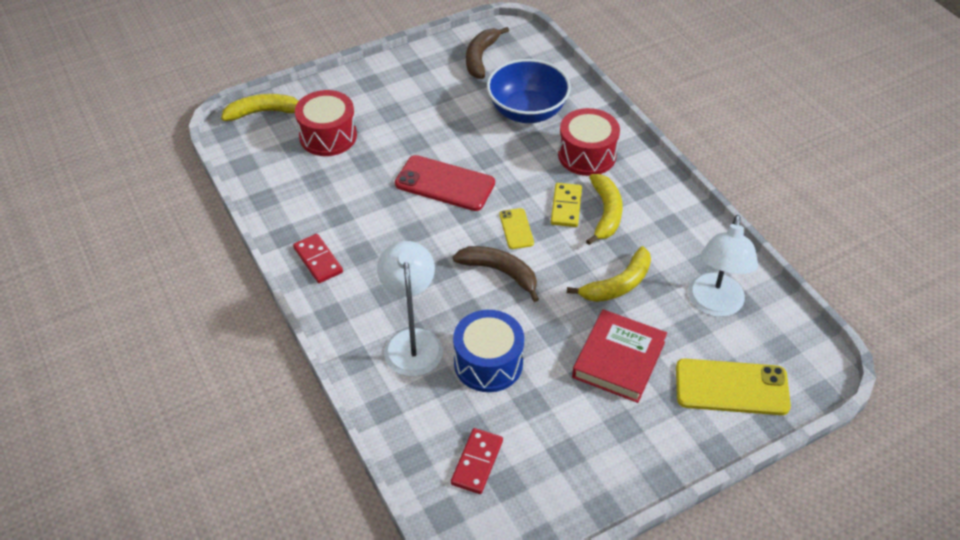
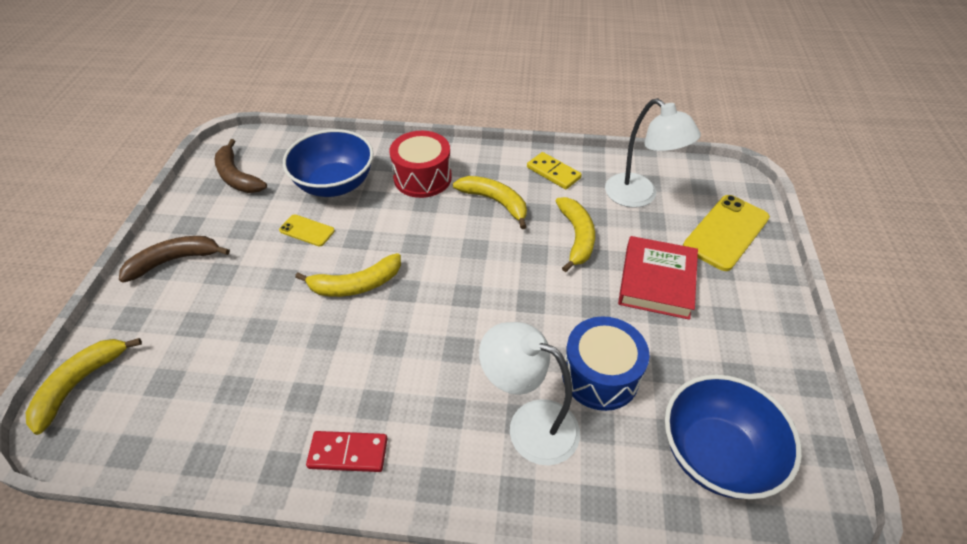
camera: 55 degrees left, 0 degrees up
(328, 136) = (188, 343): red drum -> none
(445, 183) = (356, 285): red phone -> yellow banana
(477, 462) = (716, 454): red domino -> blue bowl
(500, 272) = (500, 305): brown banana -> brown banana (175, 260)
(516, 229) = (459, 265): yellow phone -> yellow phone (307, 230)
(566, 207) = (465, 221): yellow domino -> yellow domino (553, 173)
(618, 359) = (656, 281): red book -> red book turned 45 degrees clockwise

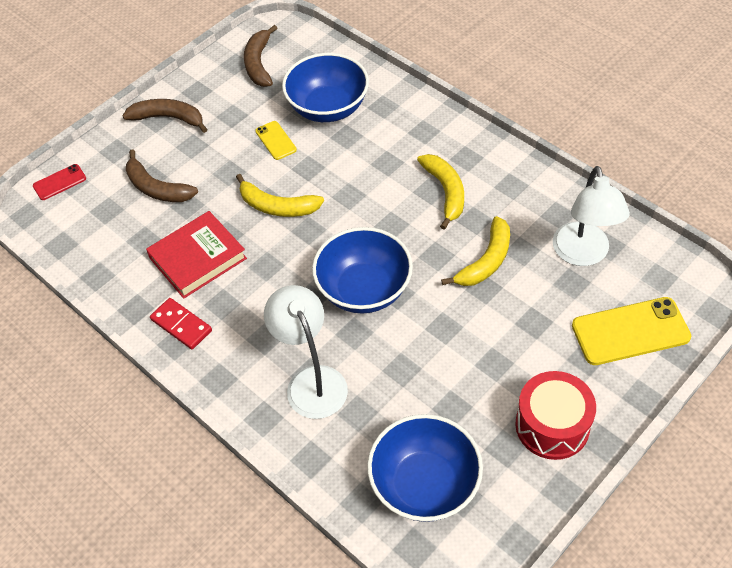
camera: 40 degrees right, 5 degrees up
(80, 383) = (59, 182): yellow banana -> red phone
(210, 331) = (156, 188): none -> brown banana
(422, 178) = (404, 137): red drum -> red drum (552, 425)
(501, 313) = (364, 290): none -> blue bowl
(553, 173) = (524, 190): yellow domino -> none
(600, 375) = (395, 380): blue drum -> none
(656, 281) = (517, 337): red book -> red book (198, 258)

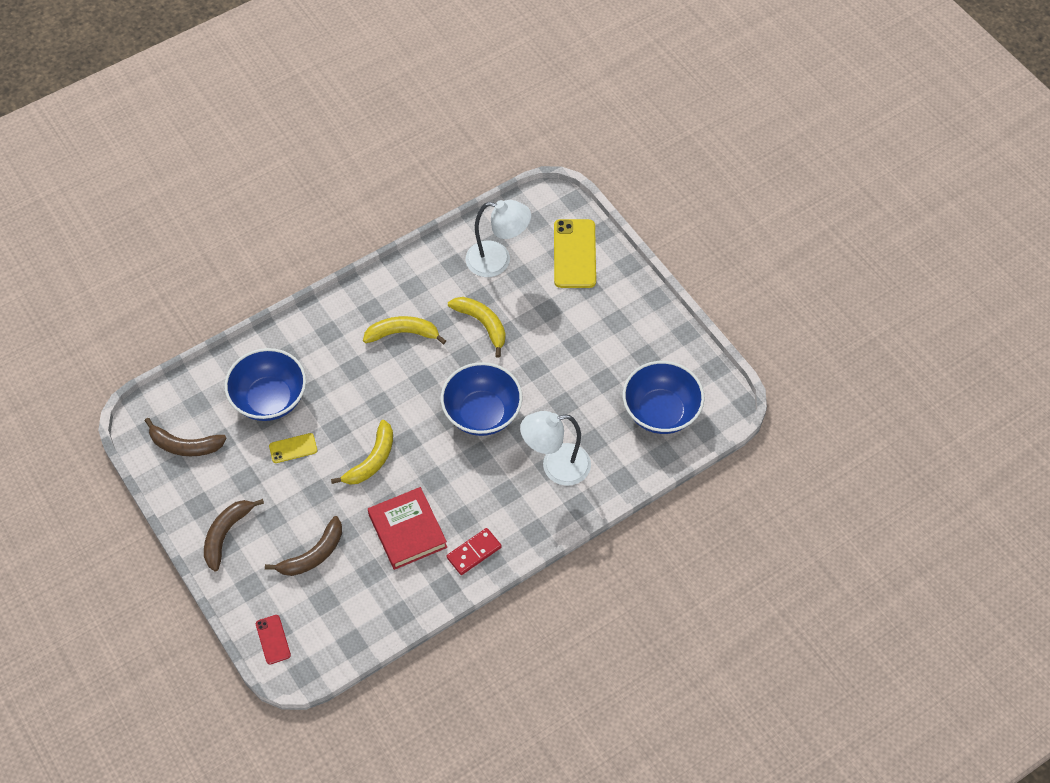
camera: 80 degrees left, 5 degrees up
(552, 425) = (636, 323): red drum -> none

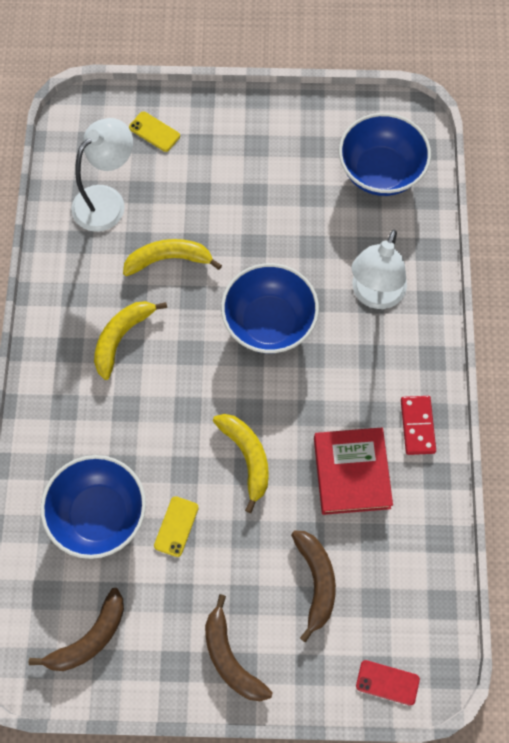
camera: 55 degrees left, 10 degrees up
(407, 531) = (351, 473): red book -> red book turned 75 degrees clockwise
(575, 254) = (154, 132): yellow phone -> yellow phone, size x0.52

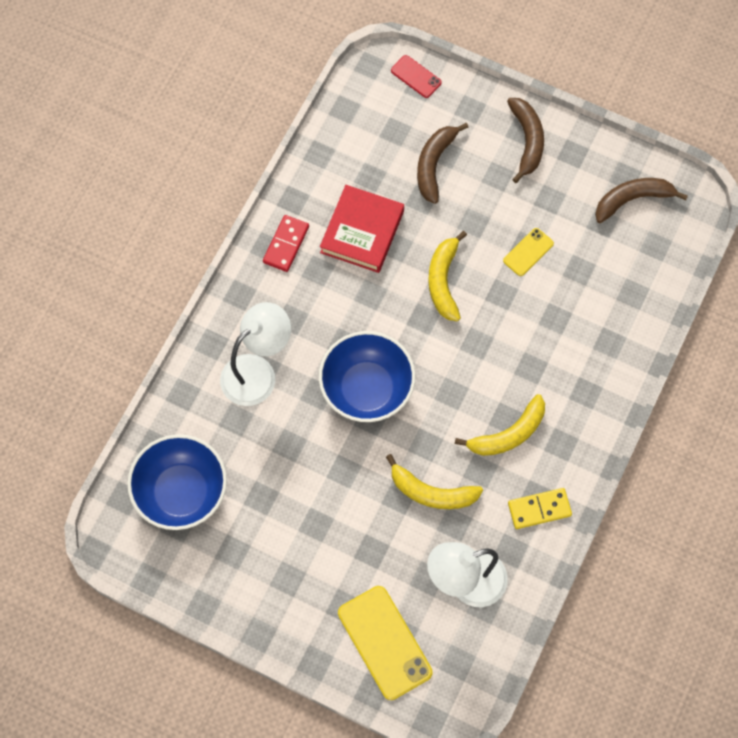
camera: 155 degrees left, 0 degrees up
(68, 285) = (539, 509): none -> yellow domino
(99, 514) = (589, 288): blue bowl -> none
(154, 132) = (384, 642): yellow phone -> yellow phone, size x1.91

